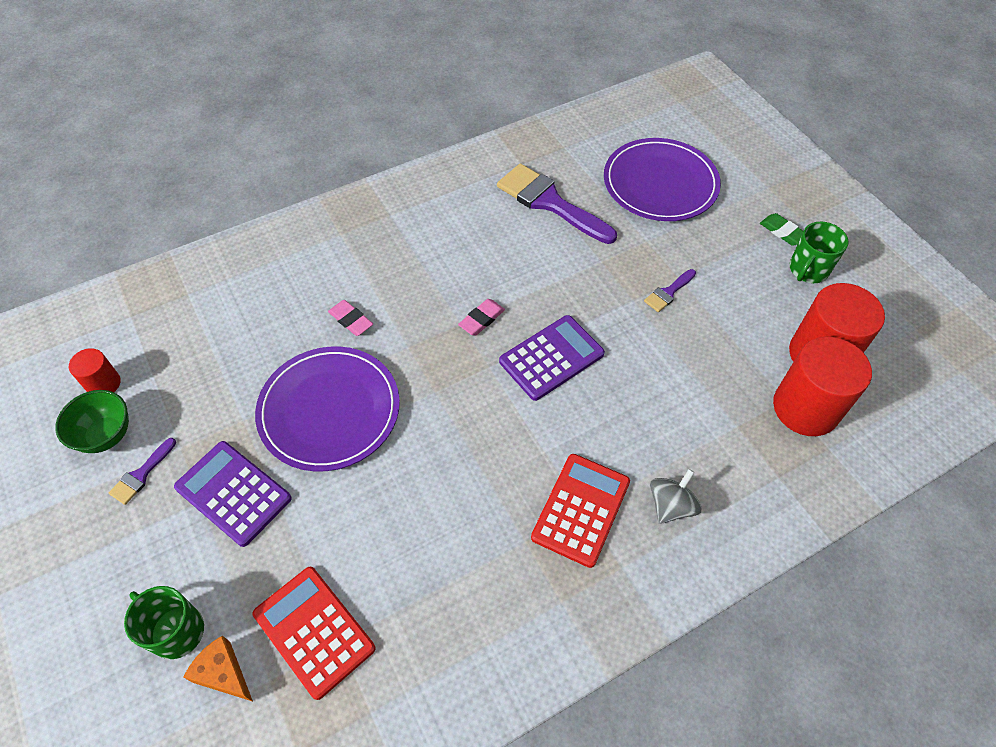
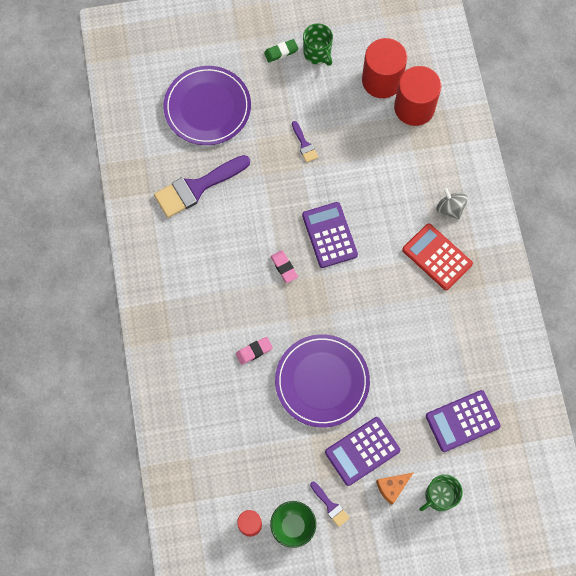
camera: 70 degrees left, 15 degrees up
(223, 673) = (471, 473): orange cheese -> orange cheese (392, 487)
(314, 631) = (462, 421): red calculator -> purple calculator

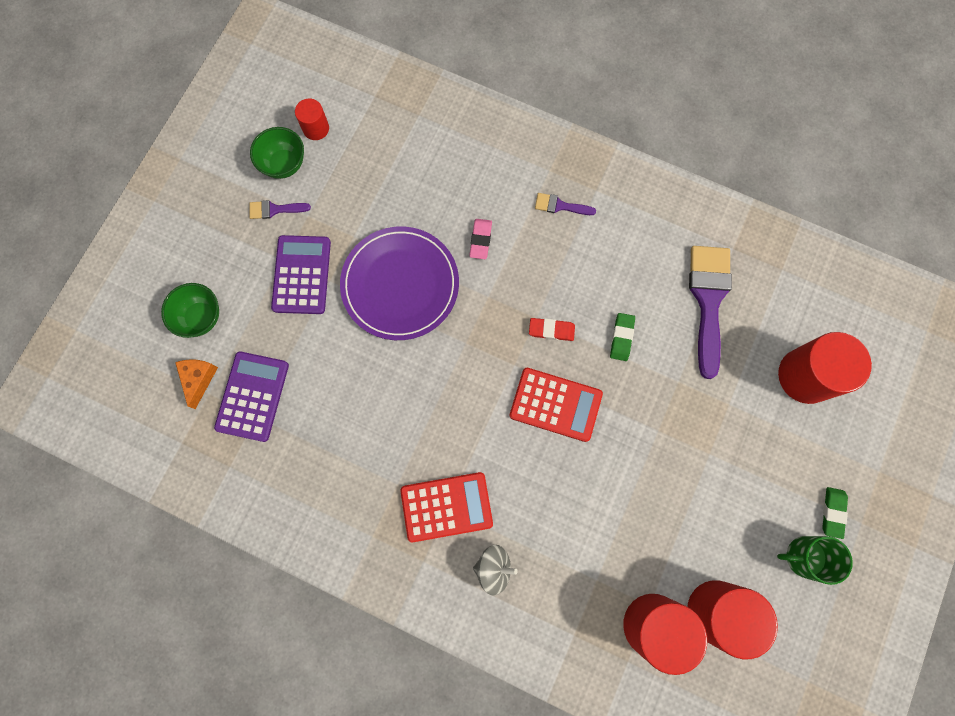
camera: 125 degrees right, 5 degrees up
(207, 107) = (805, 376): purple plate -> red cylinder
(258, 223) = (621, 337): none -> green eraser
(284, 267) = (551, 330): pink eraser -> red eraser
(304, 144) = (687, 454): purple brush -> purple brush (560, 206)
(329, 235) = (555, 404): purple calculator -> red calculator
(392, 487) = (245, 278): orange cheese -> orange cheese (199, 379)
(439, 496) = (201, 317): green mug -> green bowl

